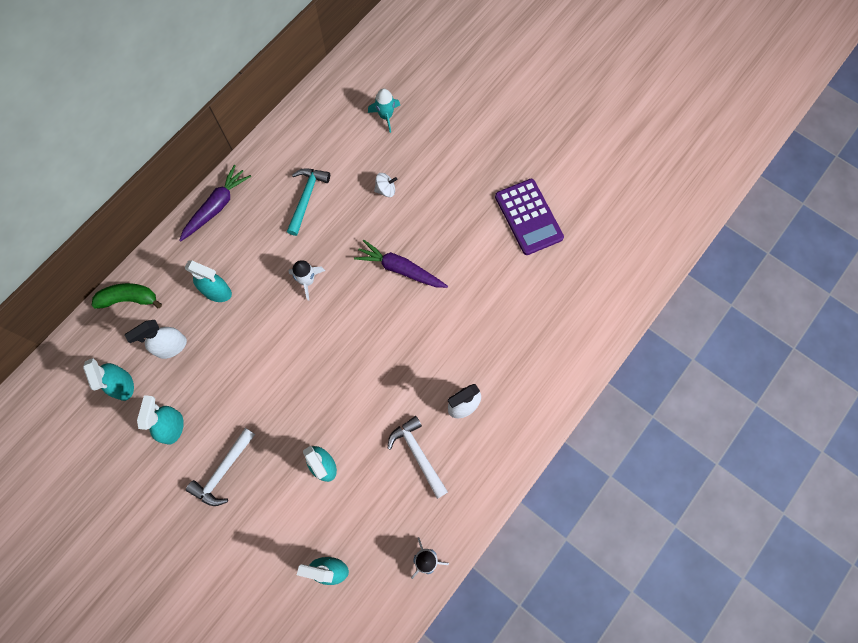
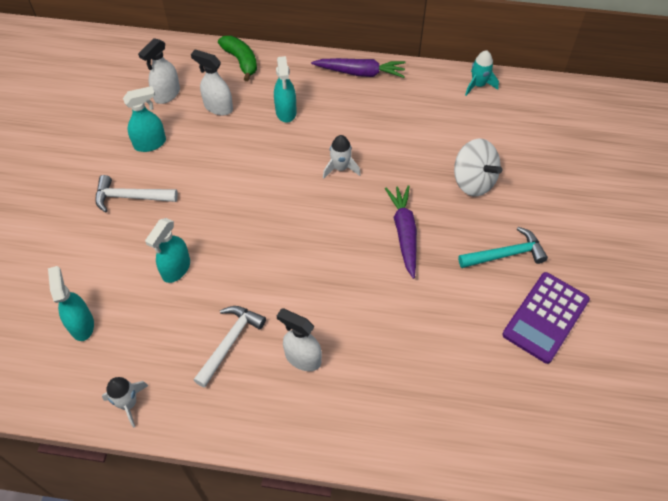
camera: 60 degrees right, 15 degrees down
(123, 385) = (167, 94): turquoise spray bottle -> white spray bottle
(306, 198) = (417, 127): turquoise hammer -> turquoise hammer (505, 254)
(386, 116) = (545, 144): turquoise rocket -> turquoise rocket (478, 85)
(386, 190) = (473, 181): white spinning top -> white spinning top, size x1.95

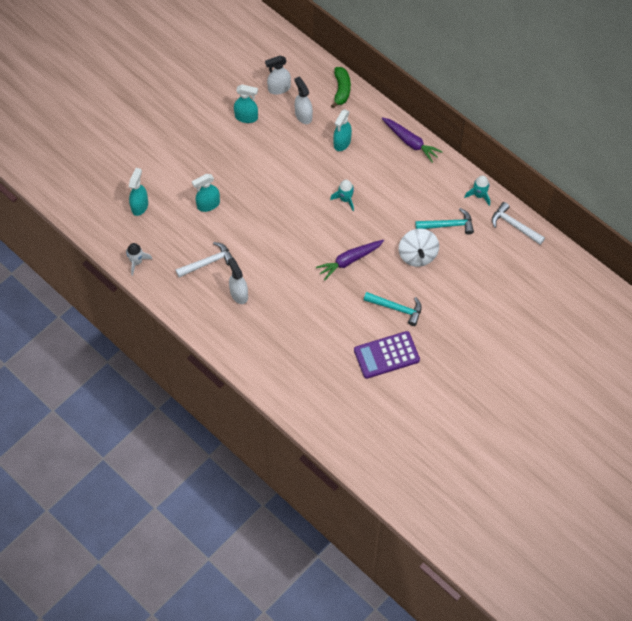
camera: 35 degrees right, 5 degrees up
(131, 197) = (212, 146): white hammer -> white hammer (514, 225)
(340, 168) = (345, 199): white rocket -> turquoise rocket
(404, 233) = (349, 261): purple carrot -> purple carrot turned 150 degrees counterclockwise
(475, 132) = (448, 225): none -> turquoise hammer

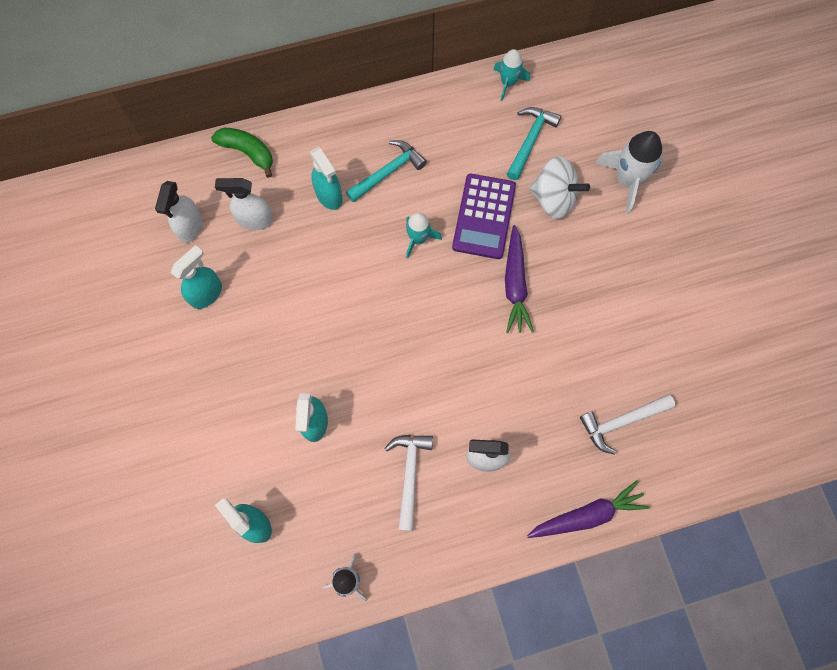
camera: 60 degrees left, 10 degrees up
(386, 355) = (682, 316): purple calculator -> purple calculator (484, 216)
(396, 308) = (618, 266): turquoise hammer -> turquoise hammer (388, 172)
(410, 142) = (382, 116): purple carrot -> purple carrot (587, 515)
(456, 288) = (627, 180): none -> white rocket
(514, 225) = (574, 69): white hammer -> white hammer (621, 422)

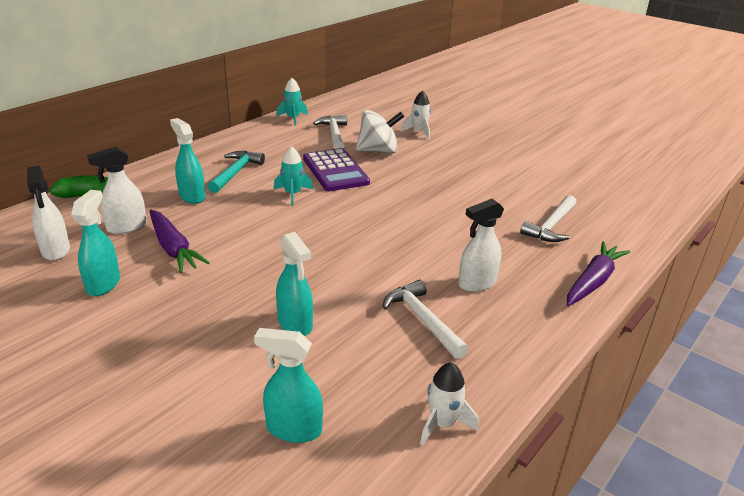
camera: 35 degrees left, 40 degrees down
(329, 196) = (192, 196): turquoise spray bottle -> turquoise spray bottle turned 150 degrees counterclockwise
(515, 285) = (394, 192): purple carrot -> purple carrot (173, 248)
(530, 141) = (334, 134): turquoise hammer -> white hammer
(627, 180) = (419, 132): white rocket -> white rocket, size x0.62

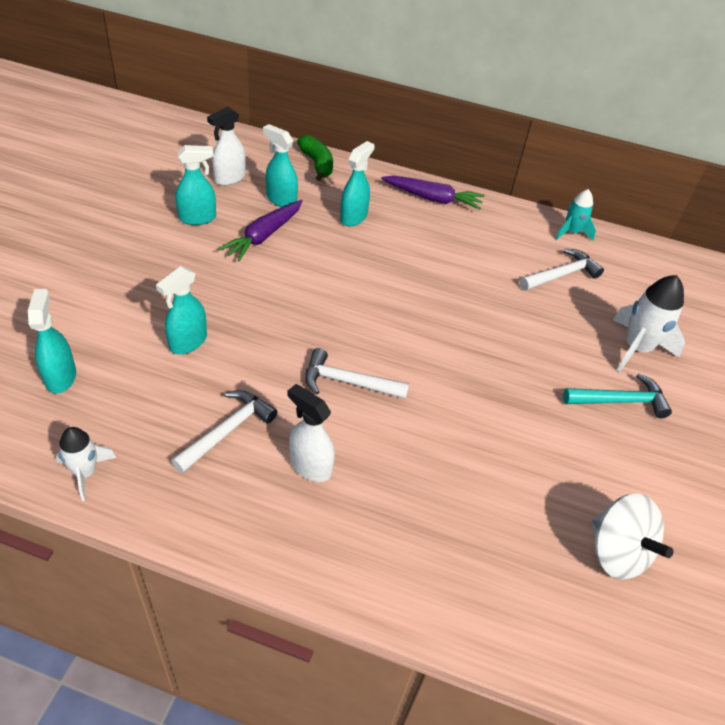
camera: 65 degrees right, 15 degrees up
(126, 227) = (281, 199): white spray bottle -> turquoise spray bottle
(235, 172) = (416, 229): turquoise hammer -> turquoise hammer (620, 401)
(293, 194) = (401, 280): turquoise rocket -> none
(335, 171) = (474, 298): purple calculator -> none
(378, 151) = (551, 322): white spinning top -> white spinning top (617, 552)
(419, 132) = (636, 348): white rocket -> white rocket, size x1.62
(551, 226) = (478, 528): white hammer -> white hammer (348, 382)
(593, 281) = (369, 586): purple carrot -> purple carrot (433, 198)

